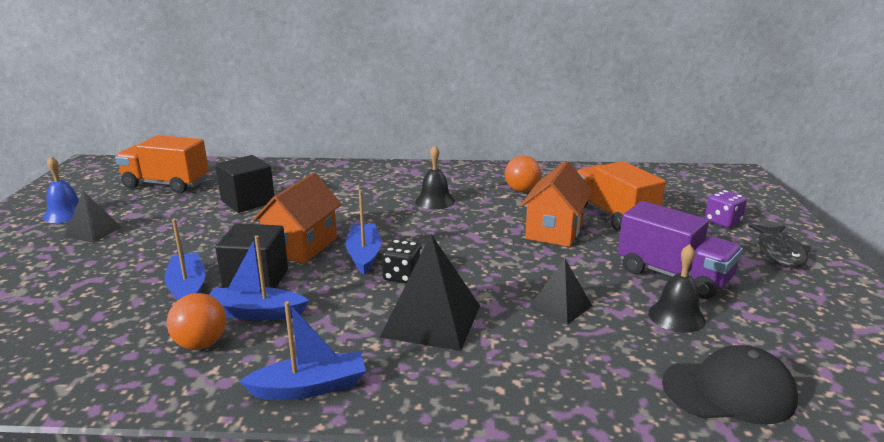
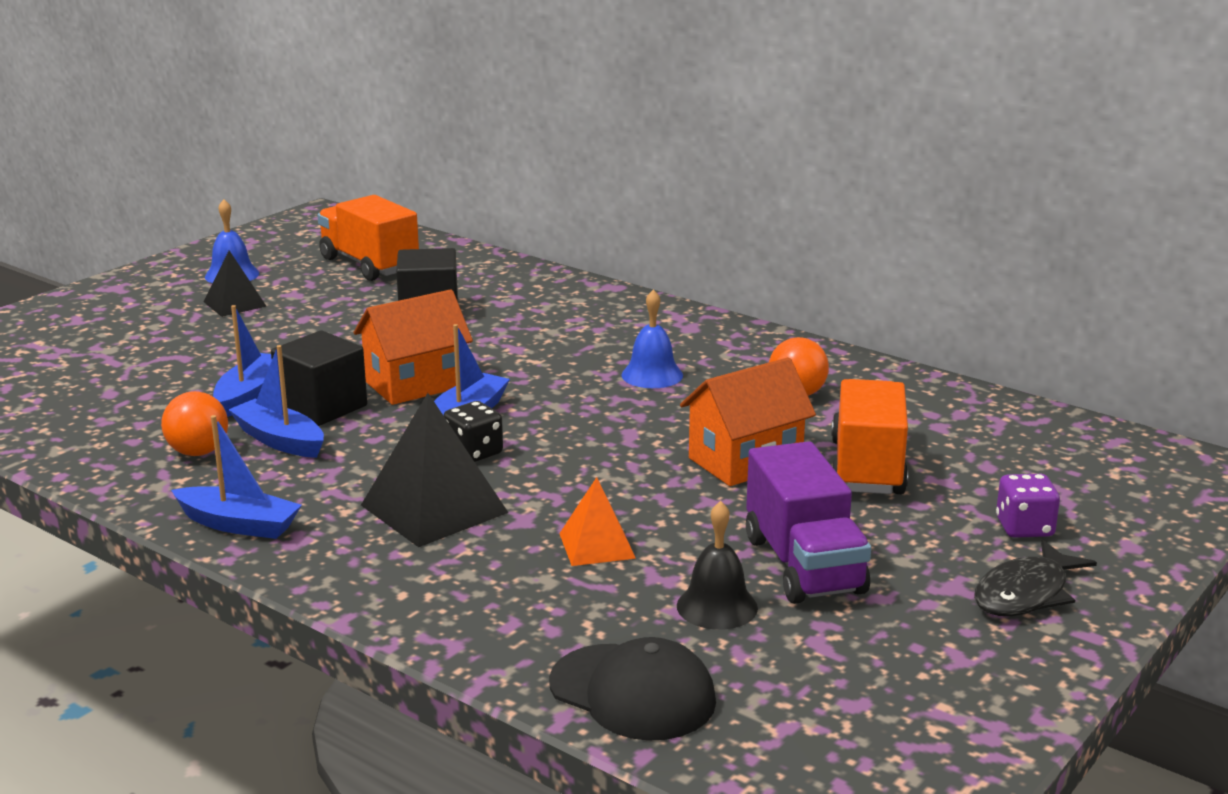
camera: 35 degrees right, 0 degrees up
(435, 201) = (652, 375): black bell -> blue bell
(560, 306) = (597, 545): black pyramid -> orange pyramid

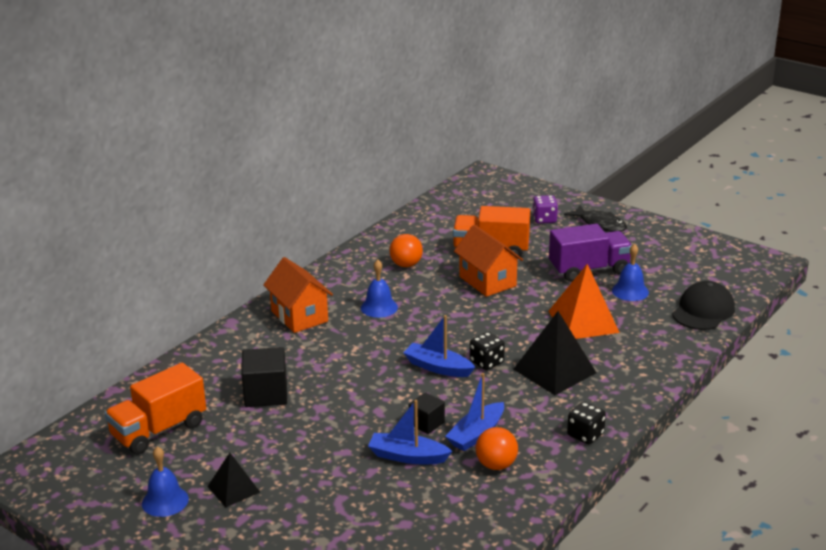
camera: 90 degrees left, 5 degrees up
(239, 524) = (585, 435): blue boat -> black dice
(322, 407) = (426, 423): black cube -> black cube, size x0.60
(415, 384) = (391, 390): orange house -> orange house (299, 316)
(597, 545) = (583, 321): orange pyramid -> orange pyramid, size x1.71
(717, 606) = (630, 291): black bell -> blue bell

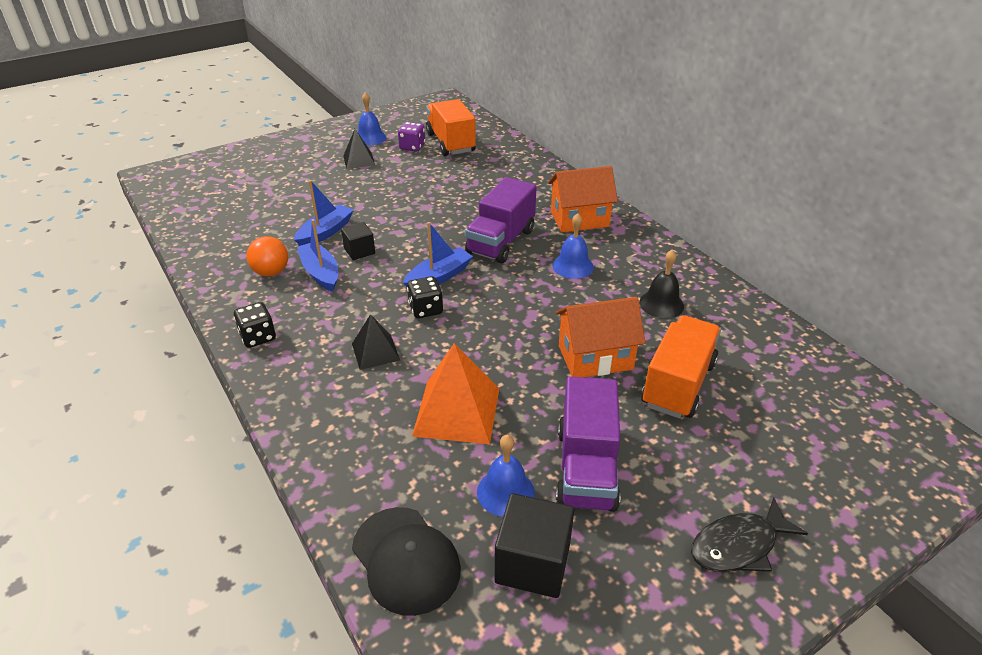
camera: 110 degrees right, 10 degrees up
(266, 394) = (464, 186): black cube -> black cube (532, 563)
(362, 349) = (501, 242): none -> purple truck
(406, 265) = (661, 304): orange ball -> black bell
(544, 219) = (769, 475): purple dice -> purple dice (412, 147)
(554, 371) = (375, 351): black pyramid -> black pyramid, size x0.58

